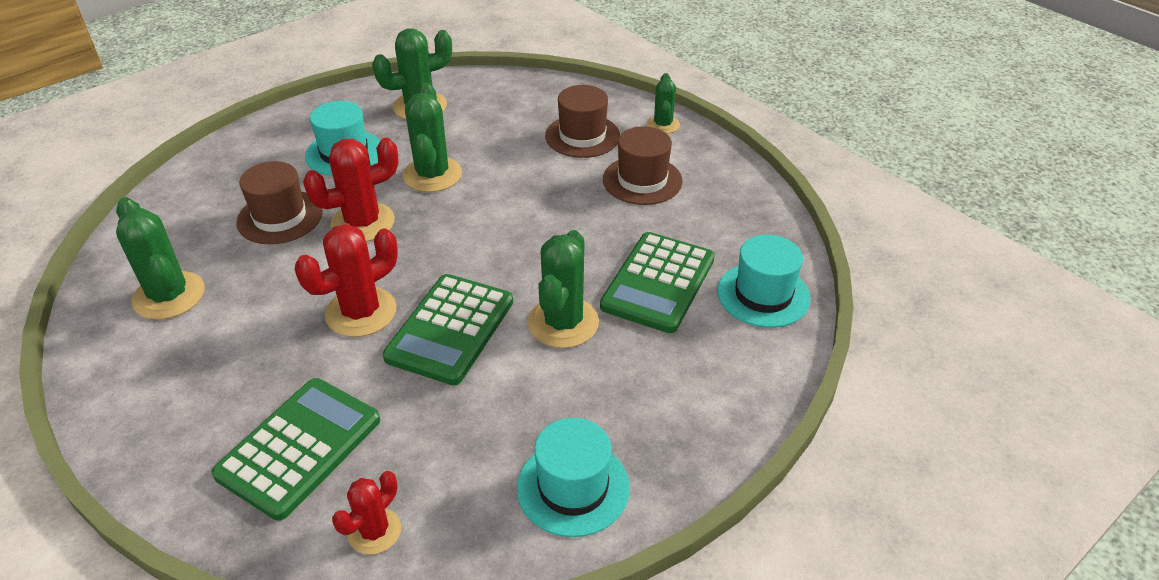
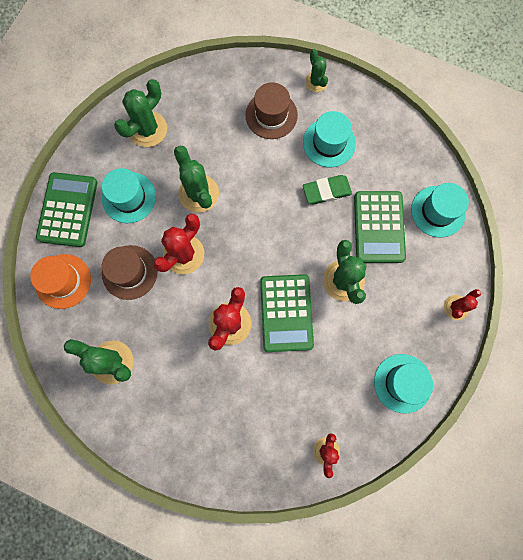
camera: 25 degrees left, 35 degrees up
(193, 199) = (63, 281): none -> orange hat
(299, 447) = (259, 424): green calculator -> green calculator (68, 210)
(606, 223) = (326, 191): none -> green eraser
(642, 180) = (329, 143): brown hat -> turquoise hat
(729, 419) = (456, 307): none -> red cactus

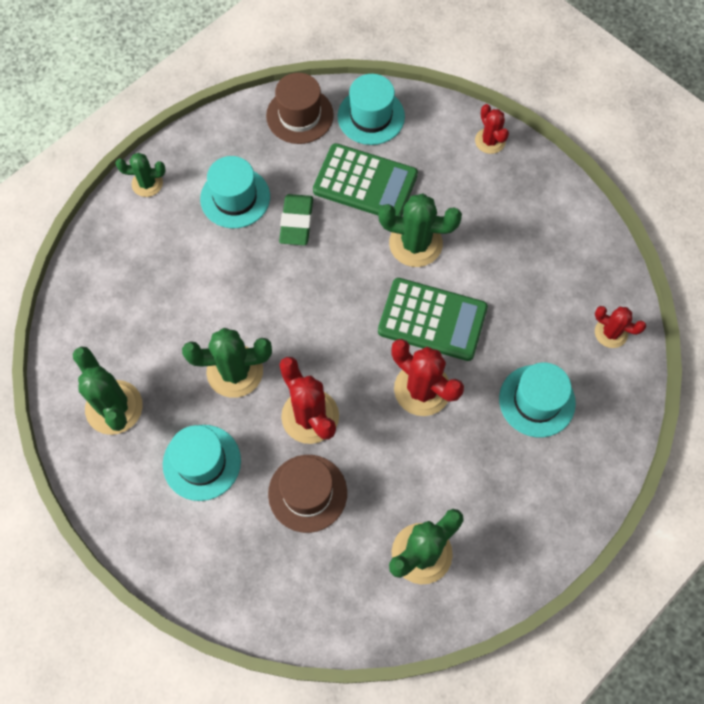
camera: 70 degrees left, 10 degrees down
(63, 281) = (285, 587): orange hat -> none
(68, 210) = (184, 551): green calculator -> none
(271, 115) = (167, 249): brown hat -> brown hat (299, 115)
(402, 383) = (558, 225): turquoise hat -> turquoise hat (537, 401)

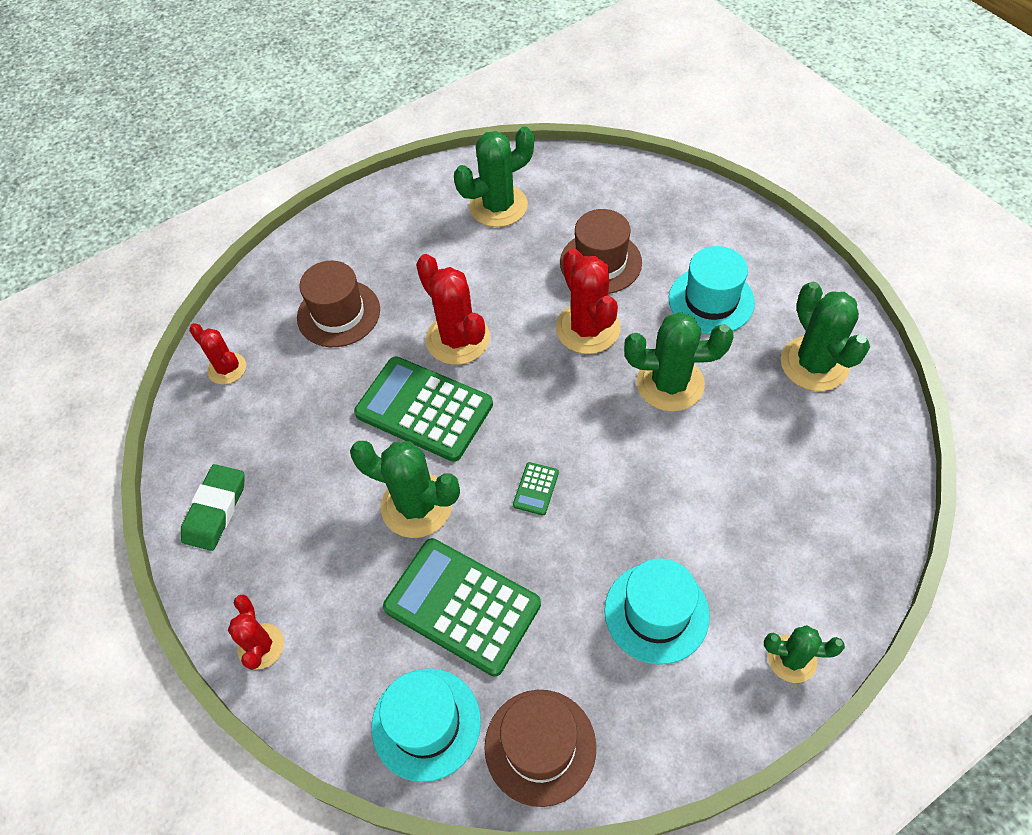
camera: 165 degrees left, 10 degrees down
(296, 222) = (571, 560): green eraser -> green eraser (215, 510)
(330, 268) = (536, 489): none -> green calculator
(537, 401) = (338, 313): turquoise hat -> brown hat

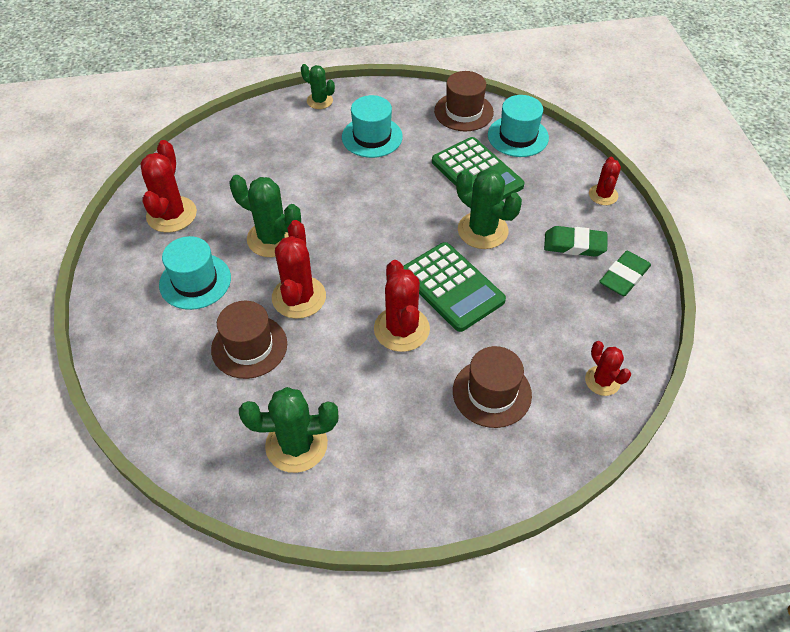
camera: 160 degrees left, 5 degrees down
(288, 534) = (574, 245): none -> green eraser
(536, 489) = (401, 212): green calculator -> none
(814, 364) = (171, 214): green cactus -> red cactus

